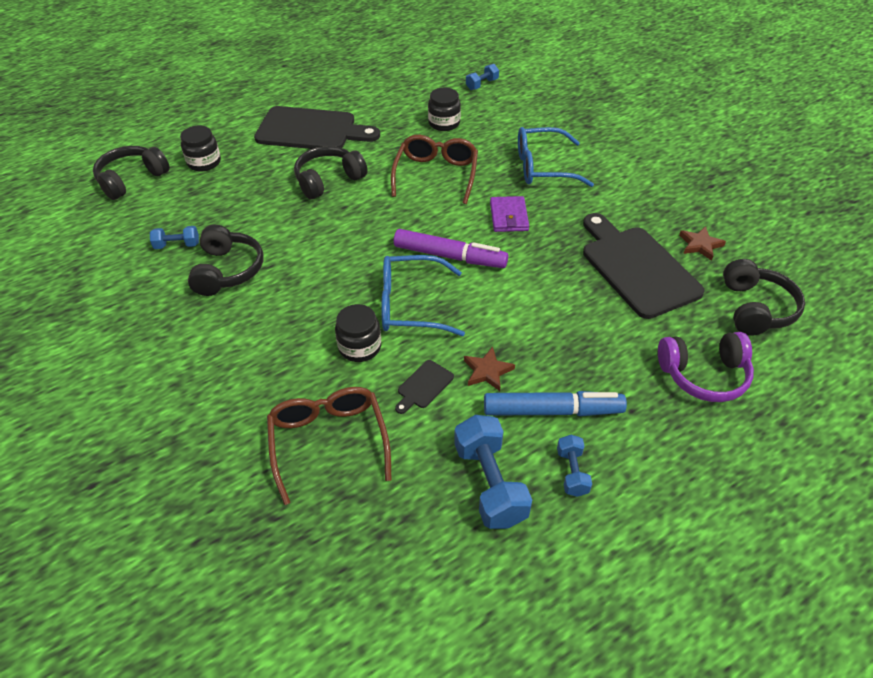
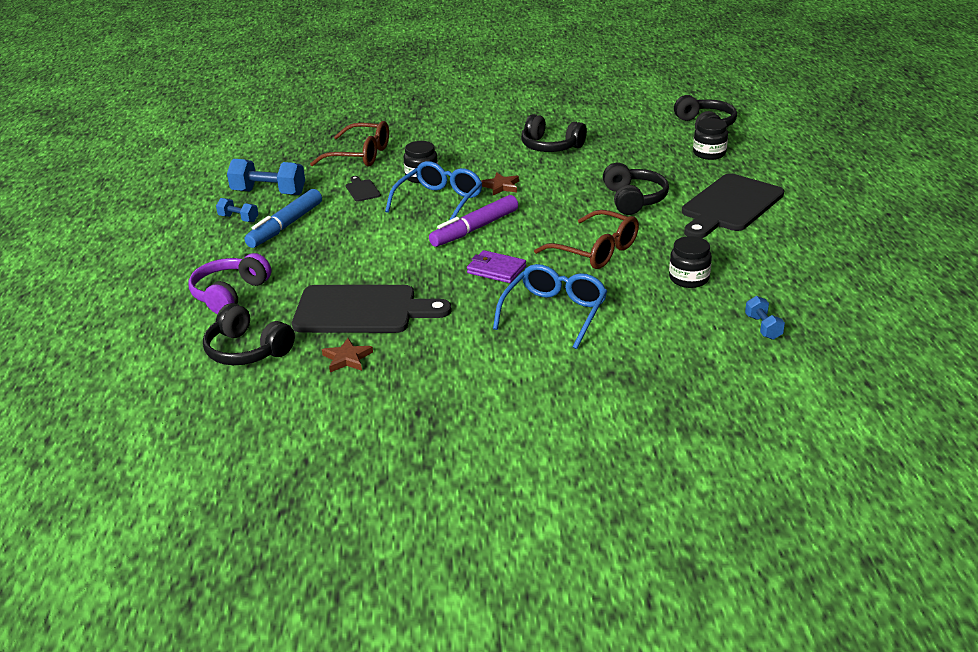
camera: 120 degrees right, 15 degrees down
(177, 245) = (599, 134): blue dumbbell -> none
(487, 371) = (345, 213): brown star -> brown star (501, 186)

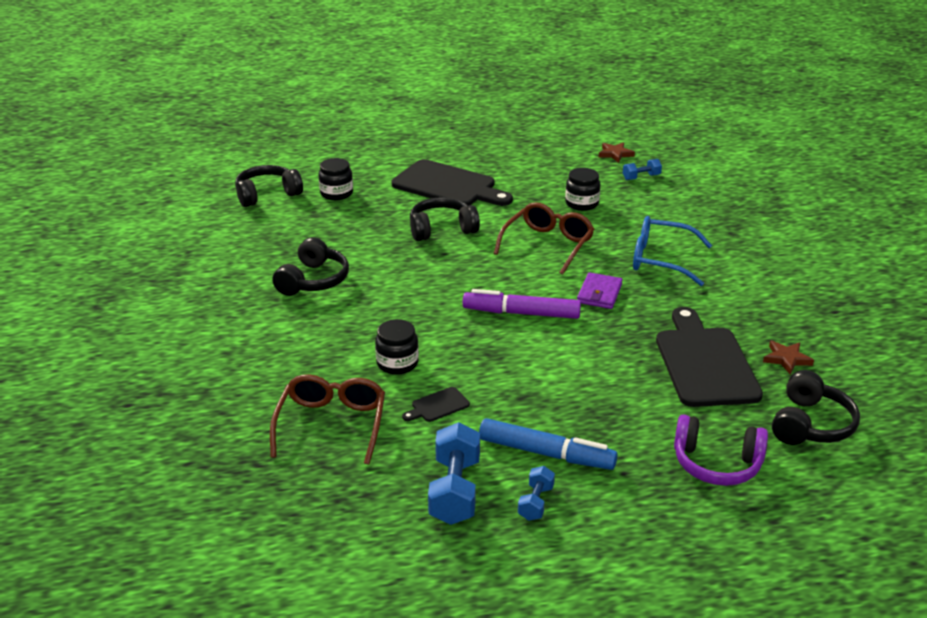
camera: 100 degrees left, 0 degrees up
(439, 201) = (461, 342): blue glasses -> none
(474, 229) = (521, 313): purple marker -> purple marker turned 150 degrees clockwise
(501, 186) = (419, 305): brown star -> brown star (615, 154)

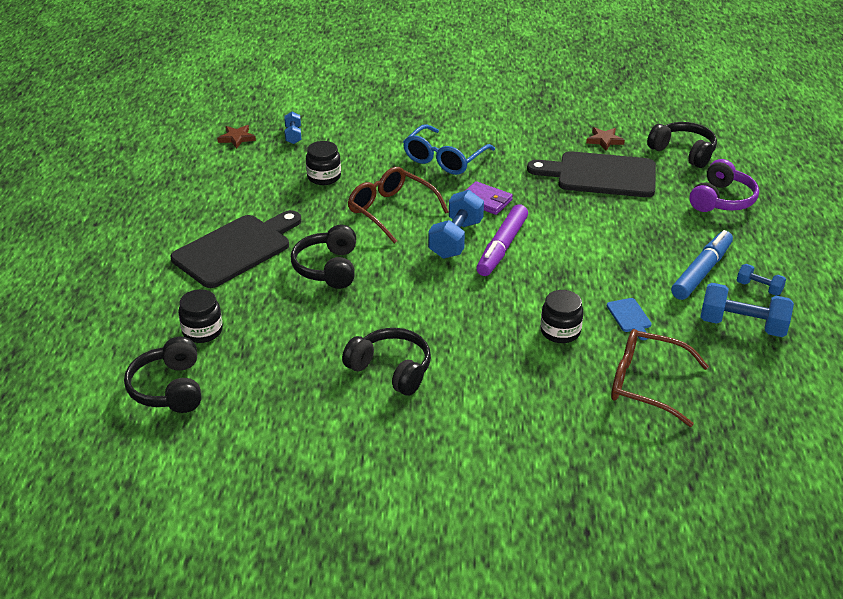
camera: 75 degrees left, 5 degrees up
(438, 406) = (629, 317): black cutting board -> blue cutting board
(521, 286) = (456, 239): none -> blue dumbbell

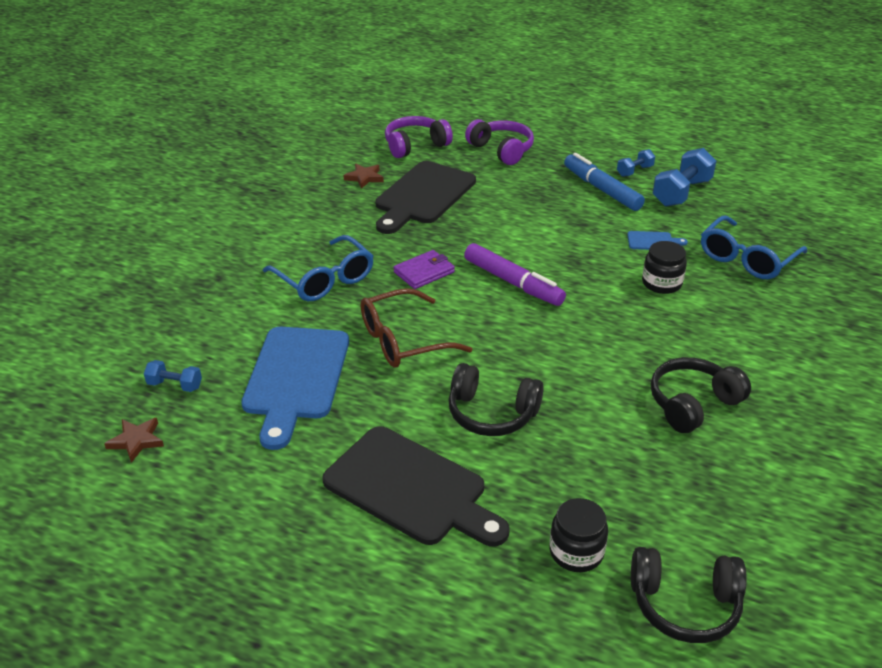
camera: 70 degrees left, 0 degrees up
(236, 249) = (411, 488): black cutting board -> black cutting board turned 150 degrees clockwise
(324, 177) = (295, 378): black jar -> blue cutting board
(456, 239) = (483, 308): blue dumbbell -> none
(645, 384) = (746, 259): brown glasses -> blue glasses
(683, 152) = (415, 146): black headphones -> purple headphones

